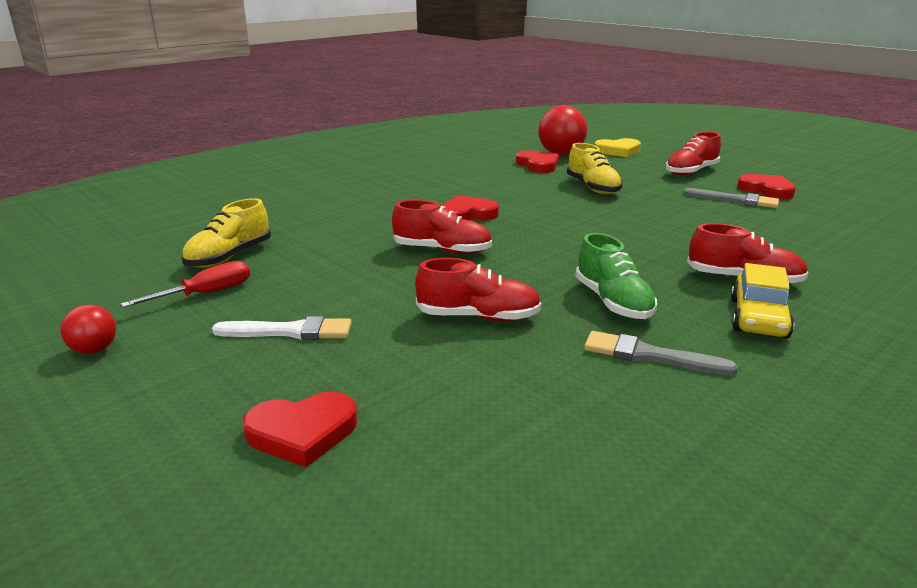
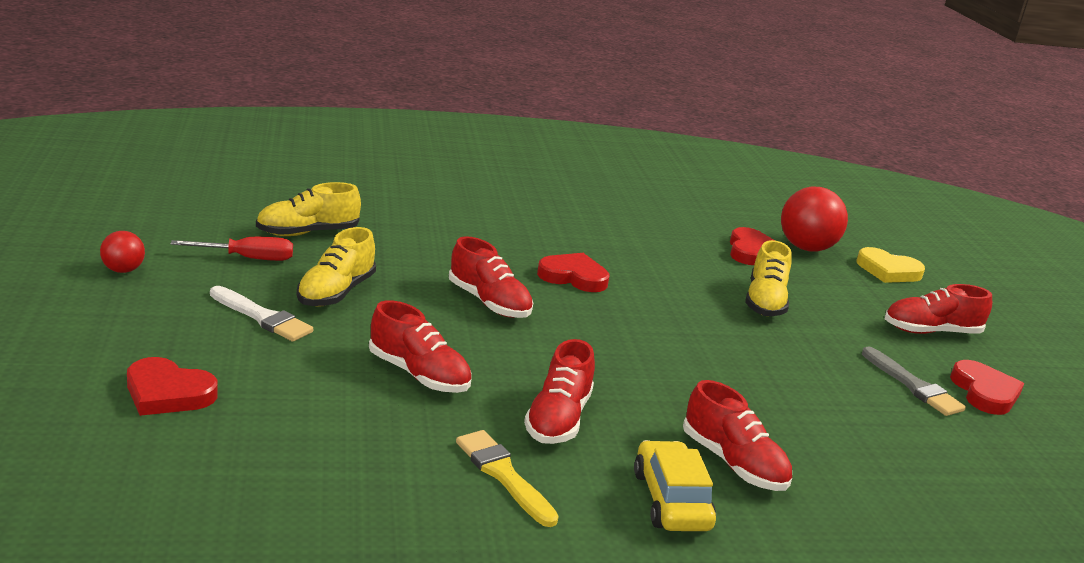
camera: 30 degrees right, 0 degrees up
(321, 288) = (336, 292): none -> yellow shoe
(613, 302) = (558, 419): green shoe -> red shoe
(649, 356) = (503, 475): grey brush -> yellow brush
(758, 318) = (671, 500): yellow car -> yellow car turned 120 degrees clockwise

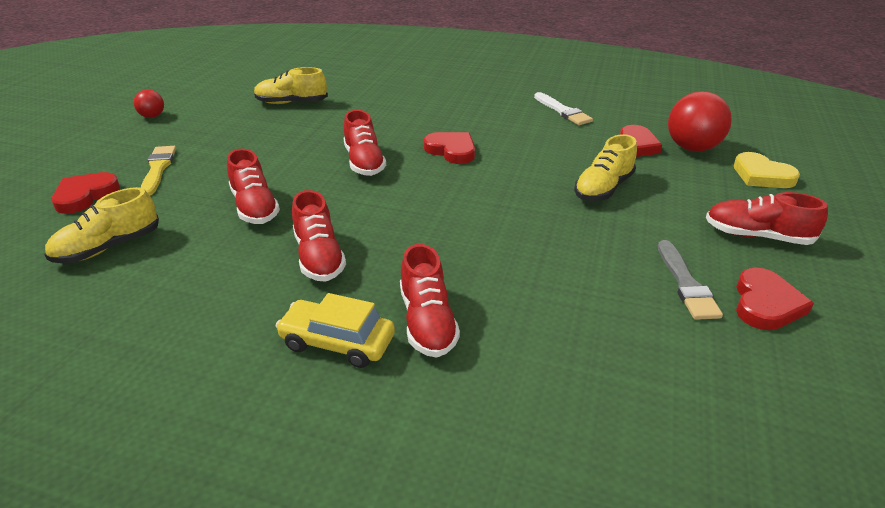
camera: 30 degrees right, 10 degrees up
(168, 393) = (85, 195): red heart -> red heart turned 75 degrees clockwise
(248, 258) = (234, 116): red screwdriver -> none
(262, 317) = (198, 154): white brush -> white brush (563, 111)
(336, 292) = (264, 143): yellow shoe -> yellow shoe (108, 247)
(503, 475) = (229, 293): yellow brush -> yellow brush (158, 169)
(558, 419) = (319, 257): red shoe -> red shoe turned 60 degrees counterclockwise
(671, 500) = (337, 342): yellow car -> yellow car turned 90 degrees counterclockwise

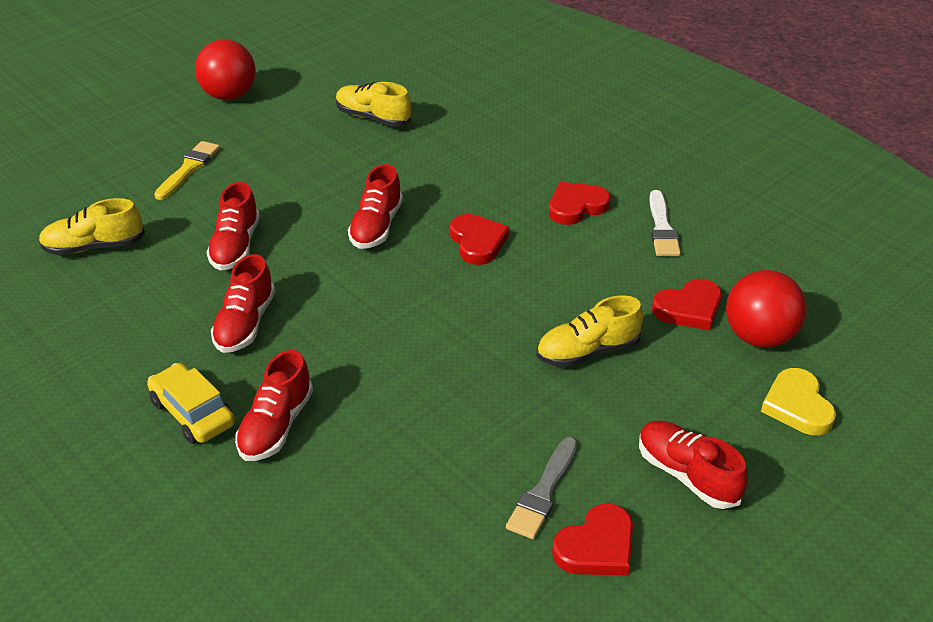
camera: 30 degrees right, 5 degrees up
(85, 195) = (112, 181): red heart -> red heart (576, 206)
(152, 116) = (229, 95): red ball -> red ball, size x1.91

